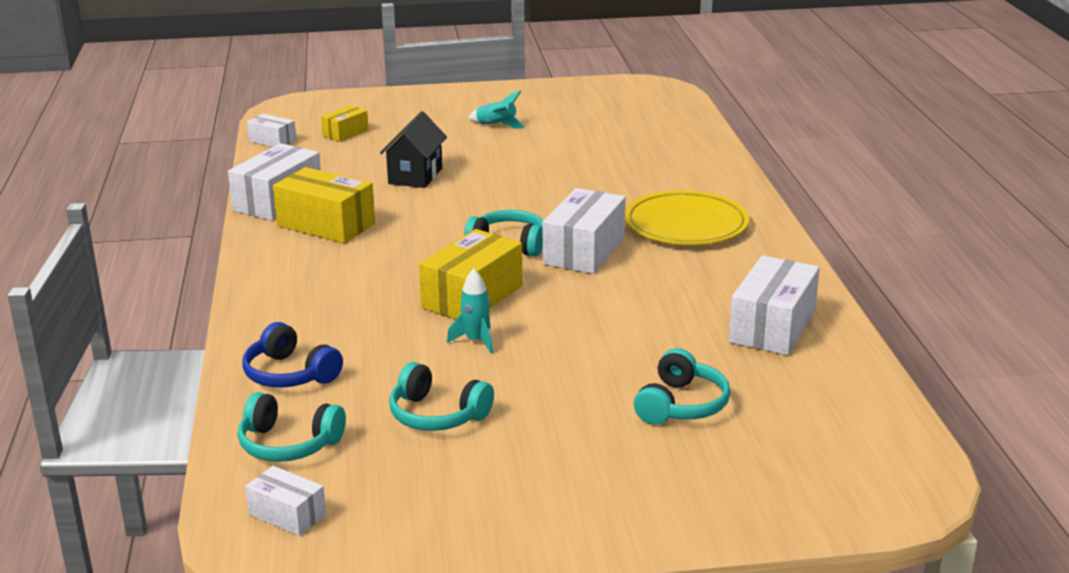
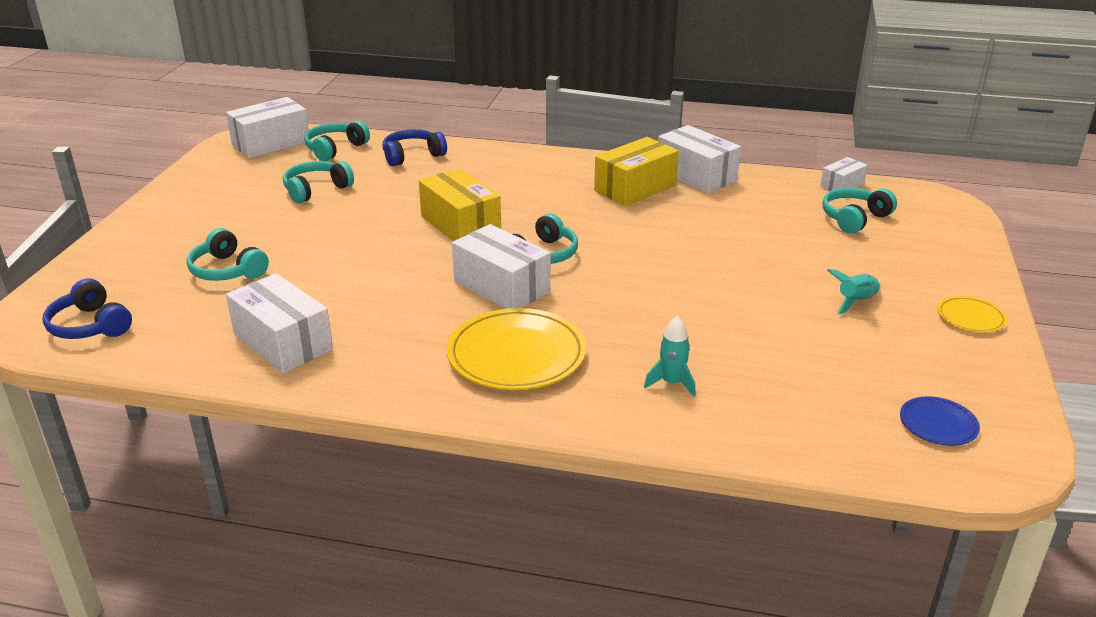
camera: 110 degrees right, 5 degrees up
(287, 514) = (271, 143): white box -> white box, size x1.81
(345, 133) = (854, 218): yellow box -> turquoise headphones
(415, 176) = (723, 236): black house -> none
(476, 341) = (393, 215): turquoise rocket -> turquoise rocket (672, 383)
(491, 95) = (970, 317): none -> yellow plate
(634, 100) = (938, 424): none -> blue plate
(862, 448) = (90, 326): none -> blue headphones

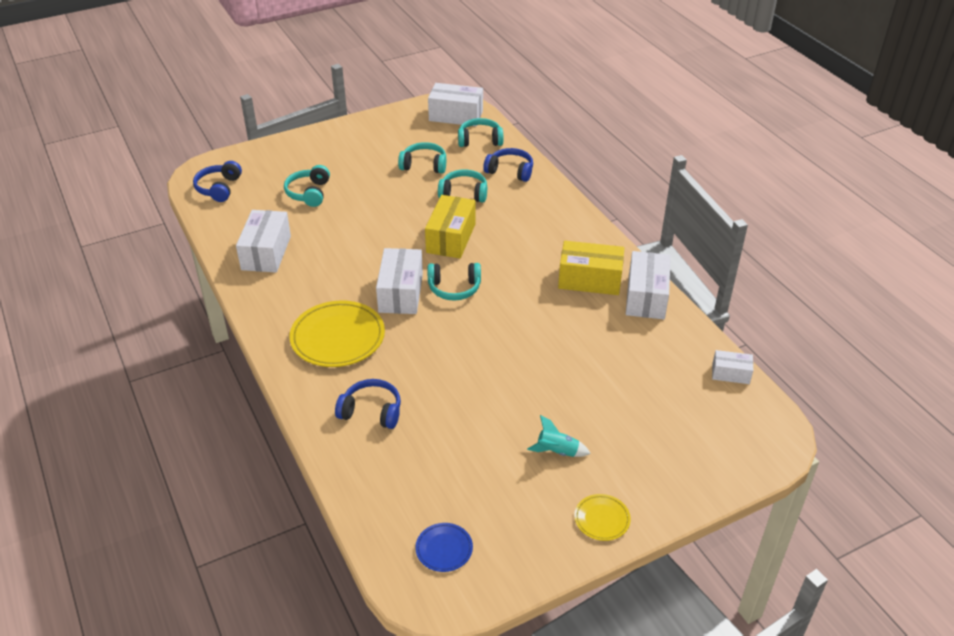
camera: 50 degrees right, 10 degrees up
(672, 383) = (371, 411): turquoise rocket -> blue headphones
(854, 218) = (682, 402): turquoise headphones -> turquoise headphones (464, 193)

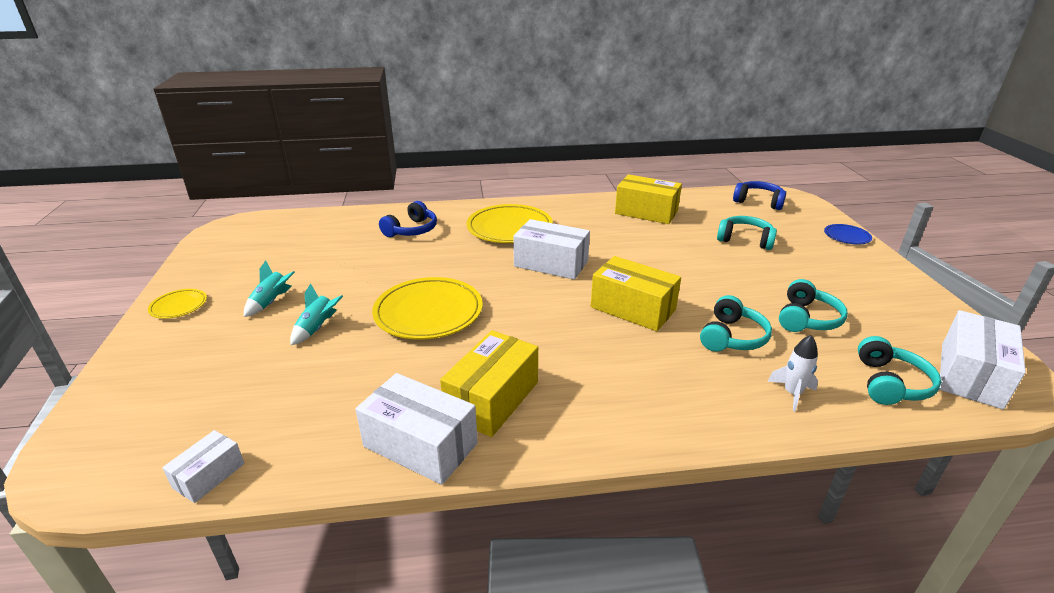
camera: 110 degrees right, 10 degrees down
(266, 253) = (646, 212): white box -> yellow box
(444, 549) = (256, 236): blue plate -> blue plate (847, 236)
(454, 288) = (539, 294): turquoise headphones -> none
(510, 171) = (792, 393): blue headphones -> white rocket
(515, 342) = (428, 312): none -> yellow plate
(573, 399) = (317, 328): none -> turquoise rocket

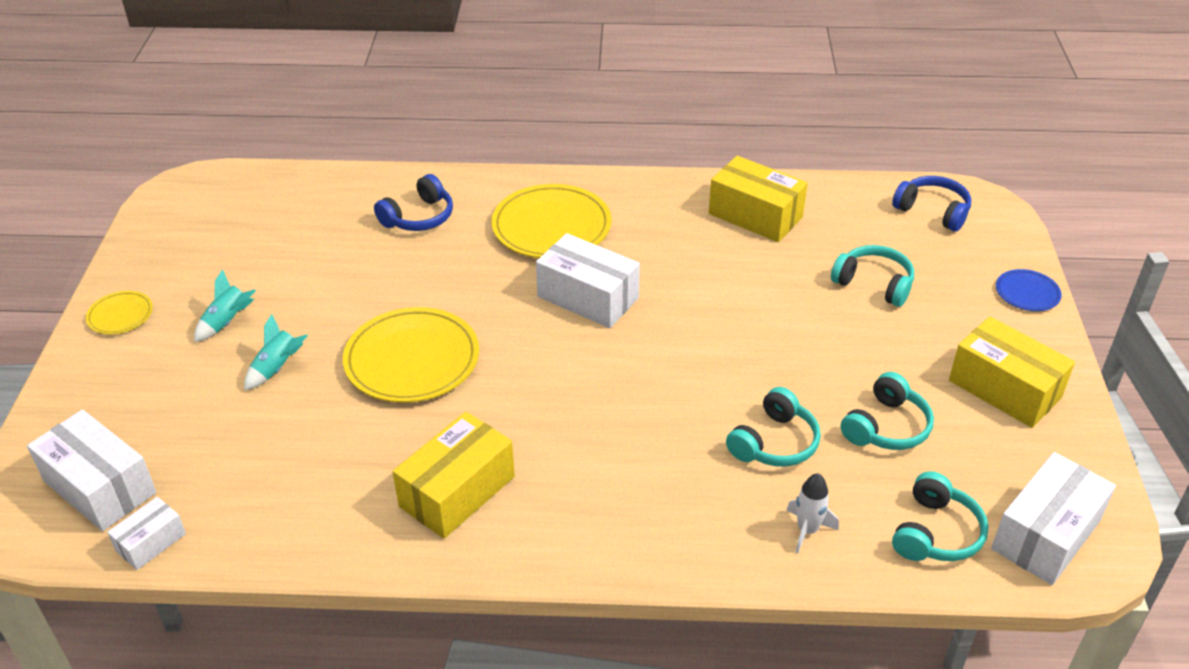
camera: 10 degrees right, 10 degrees up
(420, 445) = (366, 537): white box -> white box (100, 487)
(633, 308) = (667, 384): yellow box -> yellow box (1004, 389)

